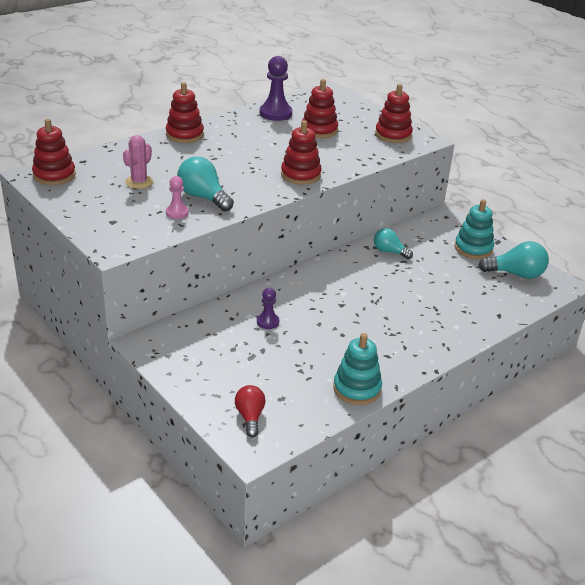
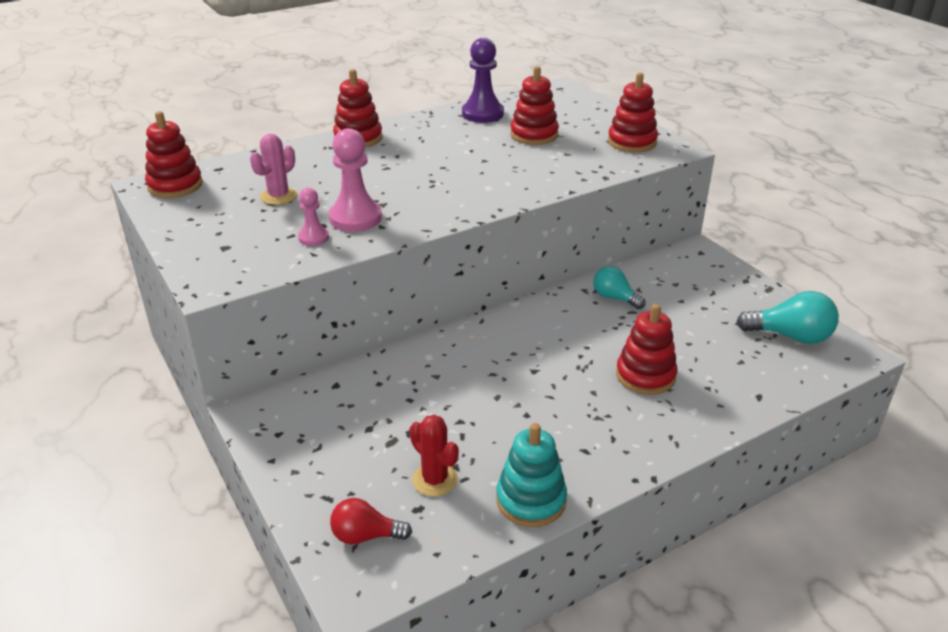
camera: 10 degrees right, 0 degrees up
(203, 197) = (355, 218): turquoise light bulb -> pink pawn
(250, 417) = (365, 536): red light bulb -> red light bulb turned 90 degrees counterclockwise
(267, 322) = (426, 391): purple pawn -> none
(288, 379) = (435, 480): none -> red cactus
(300, 175) = (494, 191): red stacking toy -> red stacking toy (645, 376)
(473, 248) = (733, 297): turquoise stacking toy -> none

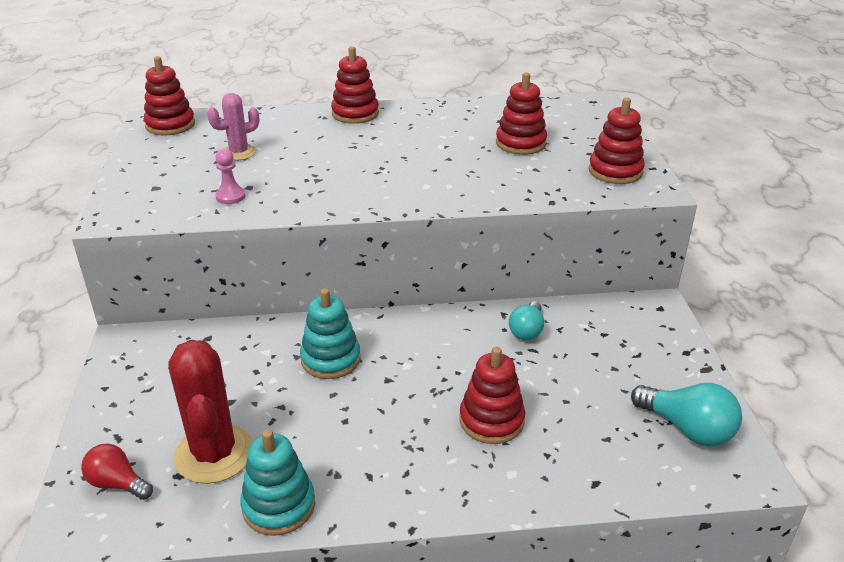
camera: 25 degrees right, 0 degrees up
(355, 218) = (281, 187): pink pawn -> none
(435, 480) = (214, 454): red cactus -> red cactus, size x1.72
(469, 369) = (330, 359): none -> turquoise stacking toy
(482, 114) = (490, 113): purple pawn -> none
(614, 298) = (527, 330): turquoise light bulb -> turquoise light bulb turned 135 degrees counterclockwise

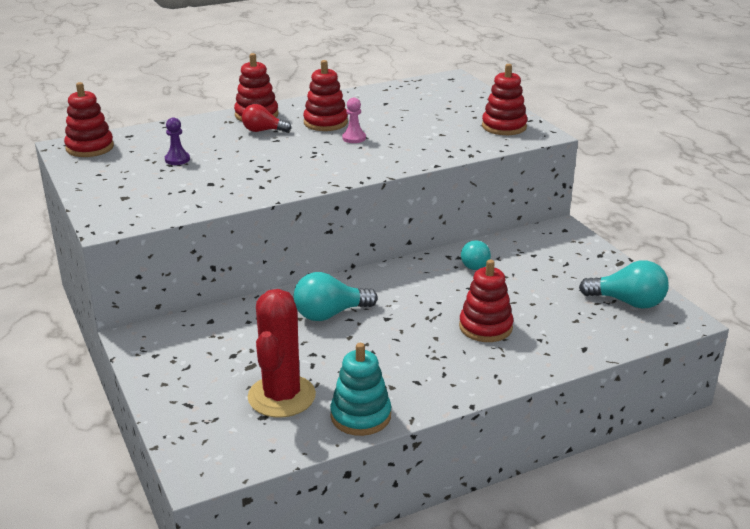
camera: 20 degrees left, 5 degrees down
(117, 483) = (215, 433): red light bulb -> red light bulb (263, 131)
(214, 454) = (281, 396): red cactus -> red cactus turned 45 degrees clockwise
(230, 196) = (201, 193): pink pawn -> pink pawn (354, 138)
(239, 152) = (177, 159): pink cactus -> purple pawn
(330, 359) = (330, 314): turquoise stacking toy -> turquoise light bulb
(520, 143) = (416, 117): red stacking toy -> red stacking toy (325, 122)

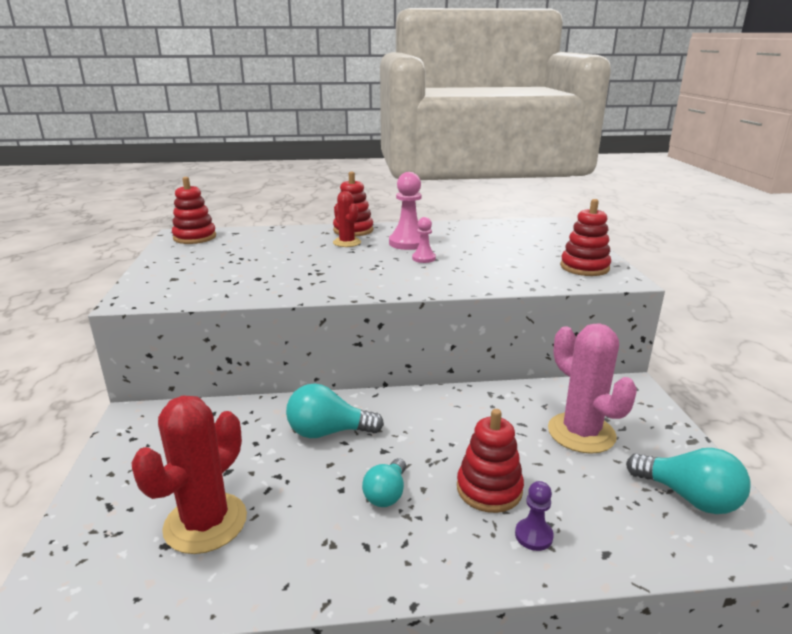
camera: 20 degrees right, 5 degrees down
(177, 159) = (251, 255): purple pawn -> purple pawn (533, 536)
(263, 131) = (347, 242): red light bulb -> red cactus
(325, 122) = (408, 243): red stacking toy -> pink pawn
(360, 416) = (269, 578): turquoise stacking toy -> none
(474, 264) = (514, 407): turquoise light bulb -> turquoise light bulb (386, 494)
(536, 273) = (581, 433): none -> pink cactus

